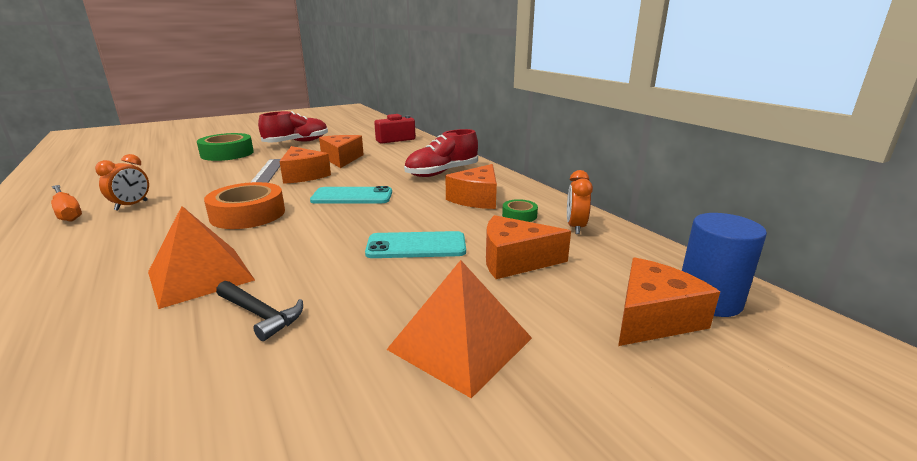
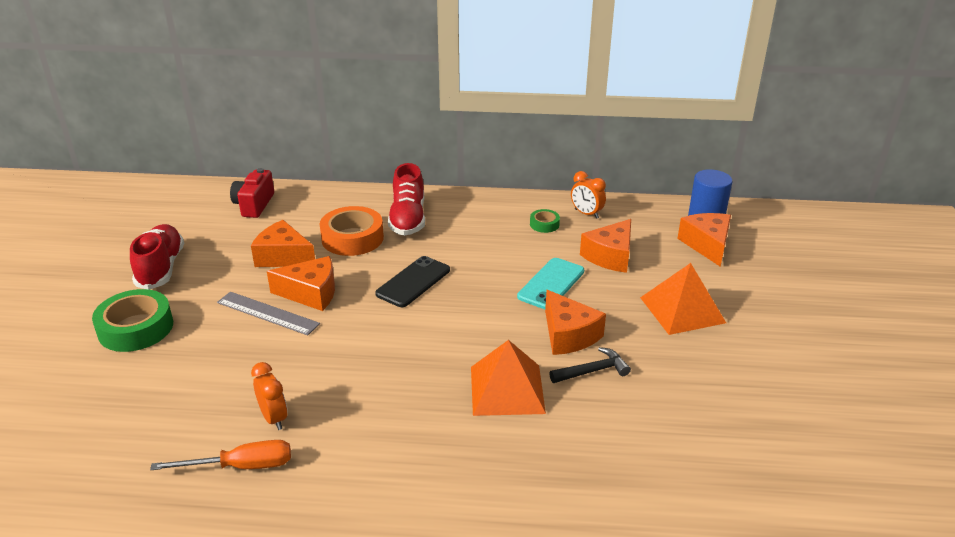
camera: 55 degrees left, 10 degrees up
(248, 214) = (393, 347): orange tape -> orange tape (352, 238)
(352, 196) = (413, 282): turquoise phone -> black phone
(476, 199) = (492, 227): orange cheese -> orange cheese (568, 335)

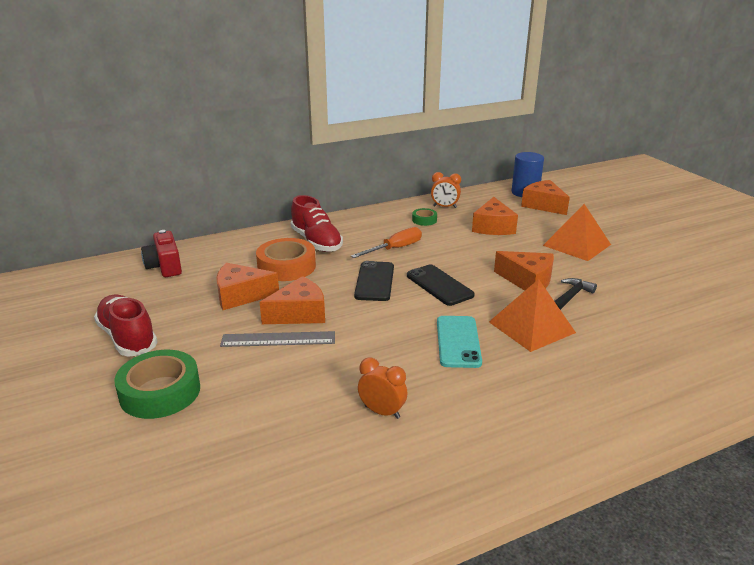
camera: 30 degrees left, 5 degrees down
(241, 466) = (400, 458): orange screwdriver -> orange screwdriver (395, 249)
(470, 308) = (439, 285): none -> black phone
(551, 284) = (476, 254): turquoise phone -> turquoise phone (458, 342)

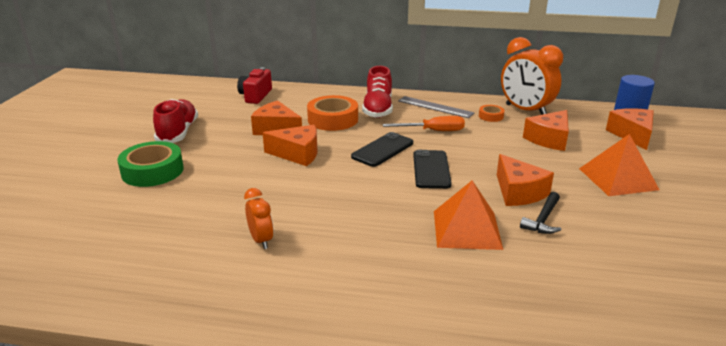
camera: 35 degrees right, 0 degrees up
(278, 339) = (261, 165): grey ruler -> grey ruler (435, 107)
(424, 220) = (491, 116): green tape -> orange tape
(445, 207) = (525, 111): orange clock -> orange clock, size x1.96
(458, 342) = (386, 216): turquoise phone -> none
(571, 297) = (543, 219): black hammer -> black hammer turned 135 degrees clockwise

